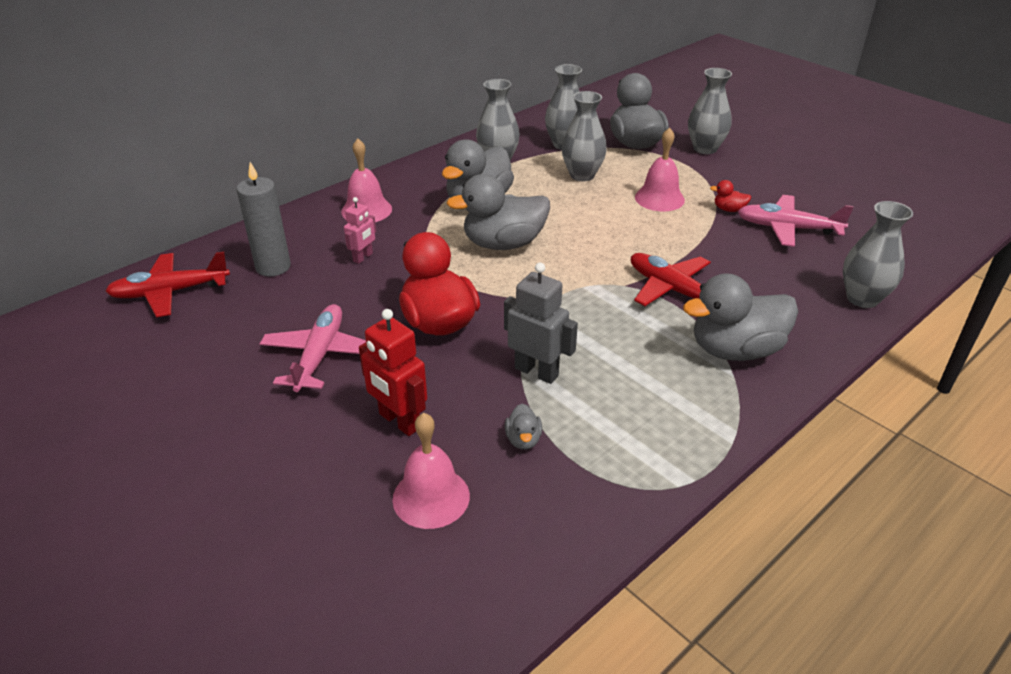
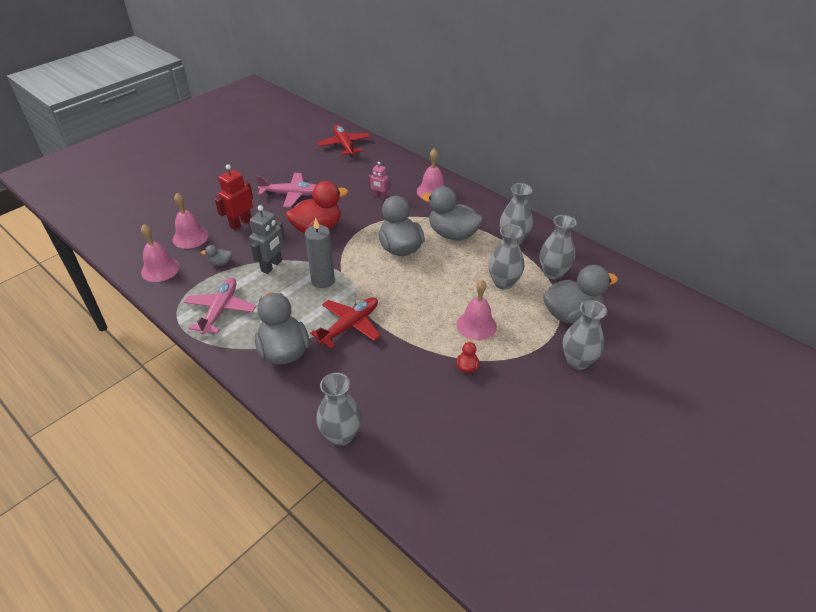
camera: 85 degrees right, 5 degrees up
(273, 267) = (368, 169): grey candle -> grey candle (323, 281)
(536, 534) = (160, 269): none -> pink bell
(787, 228) = (442, 402): pink plane -> pink plane (220, 310)

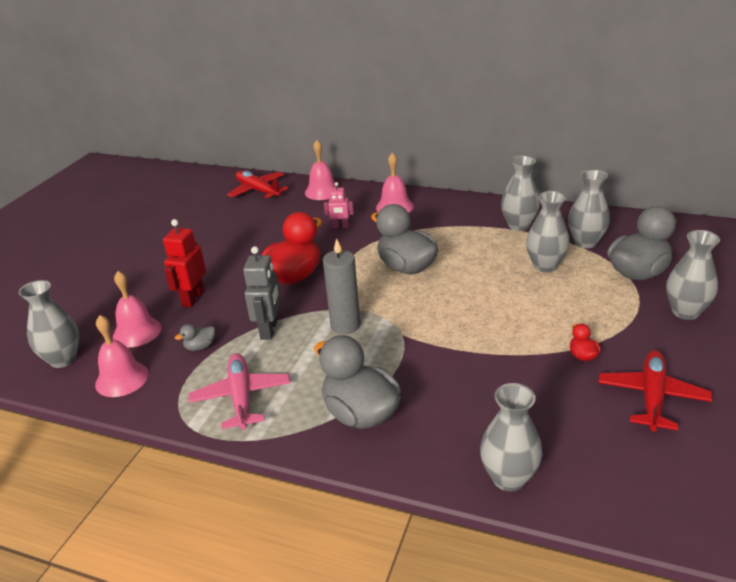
camera: 20 degrees left, 10 degrees down
(136, 242) = (63, 359): none -> grey vase
(292, 194) = (235, 252): pink plane -> none
(350, 326) = (417, 360): red plane -> red plane (652, 396)
(452, 234) = (451, 238): grey duck -> none
(476, 325) = (555, 313): pink bell -> pink bell (322, 191)

